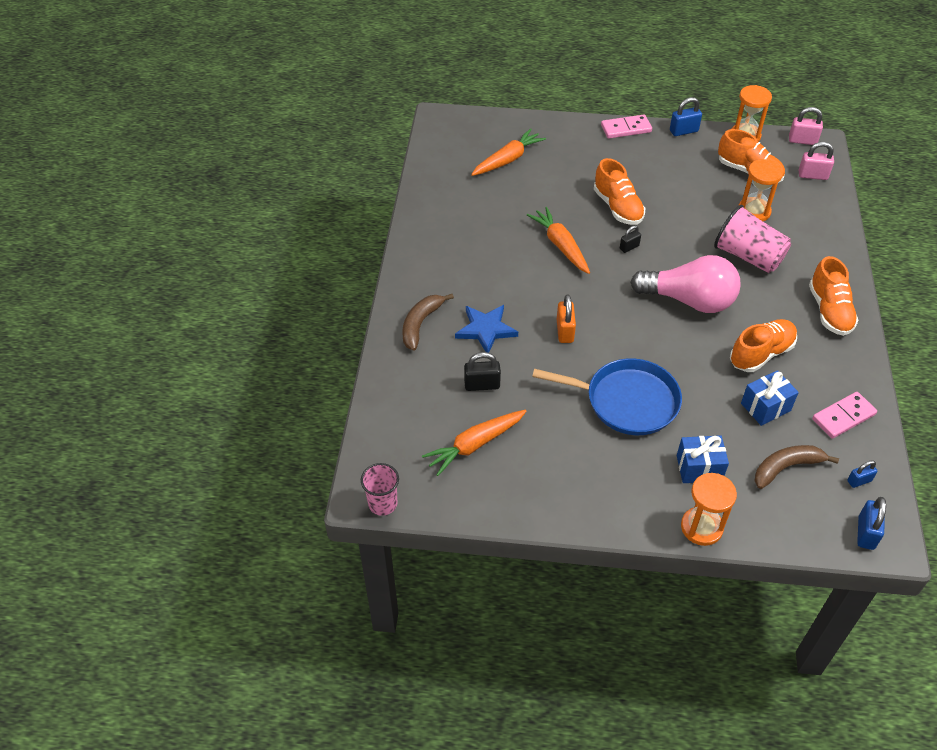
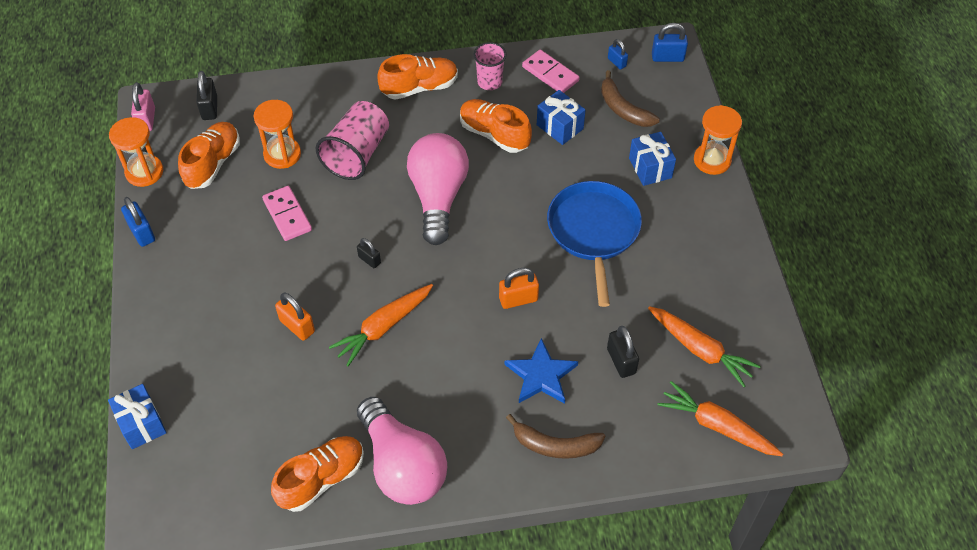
camera: 105 degrees left, 5 degrees up
(382, 504) = (805, 414): pink cup -> pink cup (489, 82)
(437, 237) = (402, 466): none -> pink light bulb
(508, 159) = (230, 418): orange carrot -> orange carrot (717, 426)
(517, 121) = (141, 424): none -> blue gift
(575, 200) = (297, 326): none -> orange padlock
(617, 207) = (302, 280): orange shoe -> orange shoe (321, 479)
(626, 129) = (144, 294): pink domino -> pink domino (287, 215)
(812, 175) = (209, 108): pink padlock -> black padlock

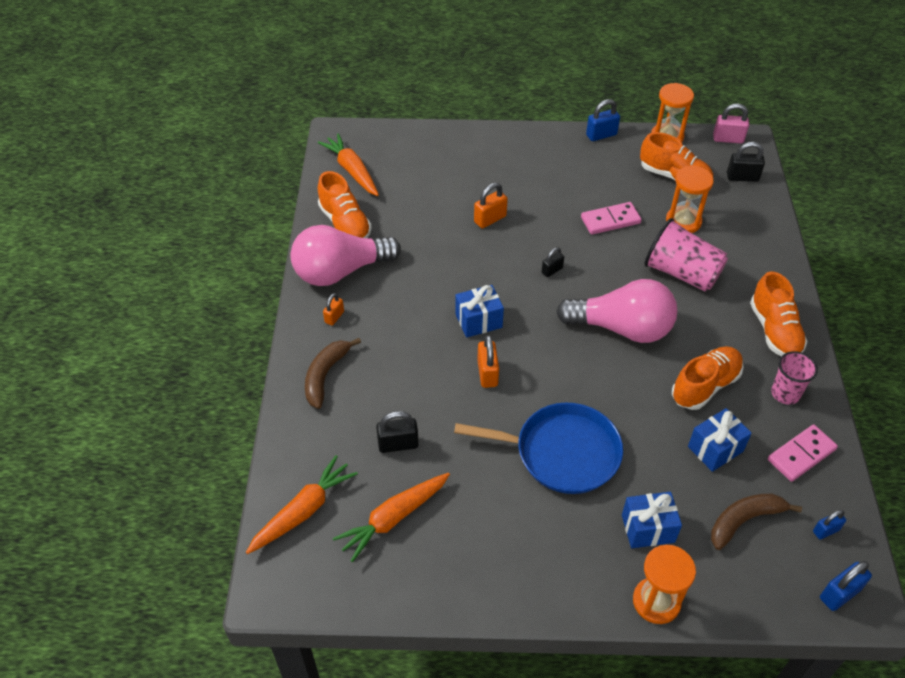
camera: 100 degrees right, 5 degrees down
(141, 424) = (422, 133): blue gift -> blue gift (478, 321)
(383, 327) = (477, 273): orange carrot -> orange carrot (352, 171)
(473, 455) = (334, 317): none -> orange padlock
(541, 375) = (399, 377): blue star -> none
(667, 57) = (839, 594): blue padlock -> blue padlock turned 45 degrees clockwise

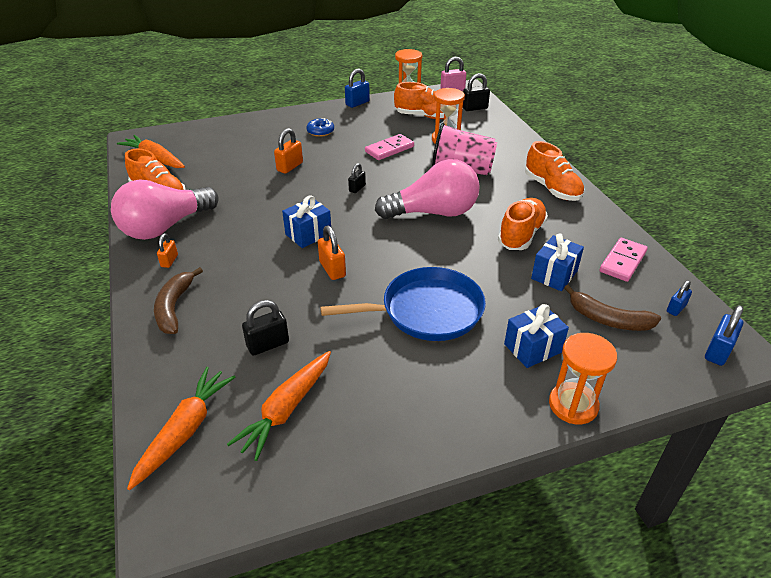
camera: 20 degrees left, 10 degrees down
(542, 172) = (320, 131): none -> blue donut
(744, 520) = (608, 319): brown banana -> brown banana turned 105 degrees counterclockwise
(785, 393) = (585, 225): pink cup -> none

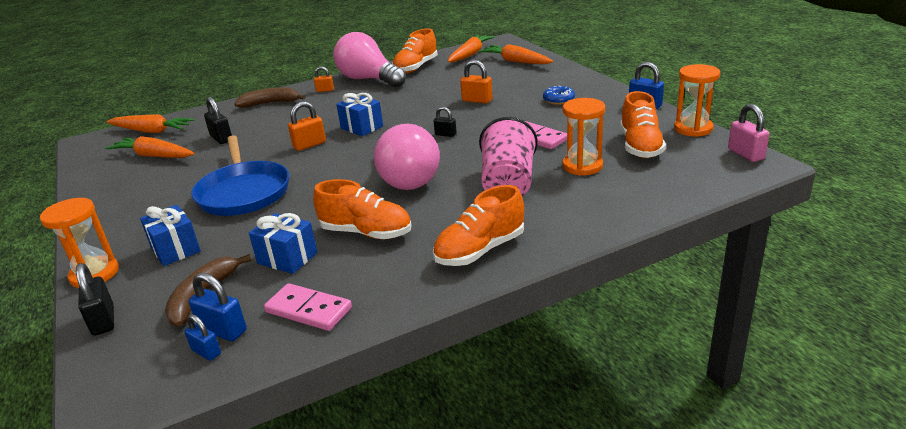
camera: 85 degrees right, 10 degrees down
(206, 138) = (516, 61): none -> orange carrot
(474, 108) = (697, 176): black padlock -> black padlock (103, 321)
(717, 351) = (119, 382): blue padlock -> blue padlock (223, 330)

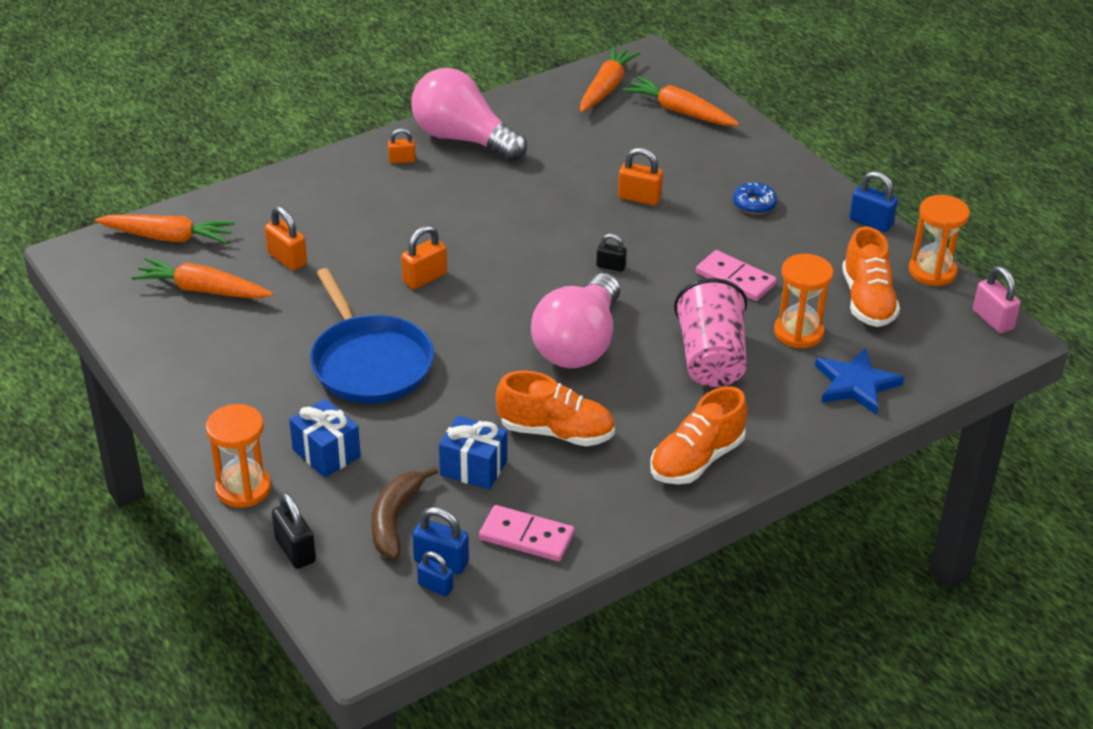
camera: 10 degrees left, 10 degrees up
(221, 138) = (287, 259): black padlock -> orange padlock
(270, 103) = (327, 185): brown banana -> none
(362, 127) = (488, 246): blue gift -> none
(406, 177) = (579, 344): pink light bulb -> pink light bulb turned 45 degrees clockwise
(416, 68) = (528, 115): orange shoe -> none
(627, 196) = (855, 384): none -> blue star

